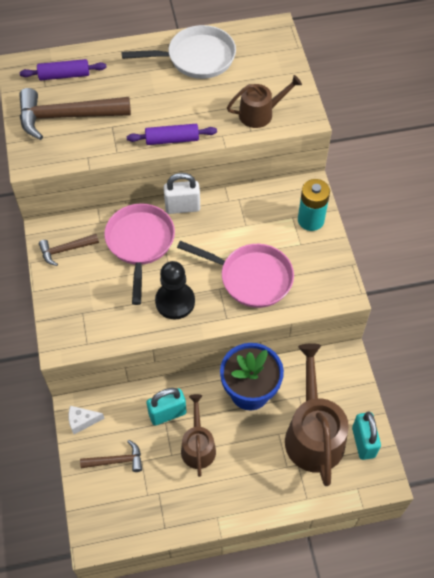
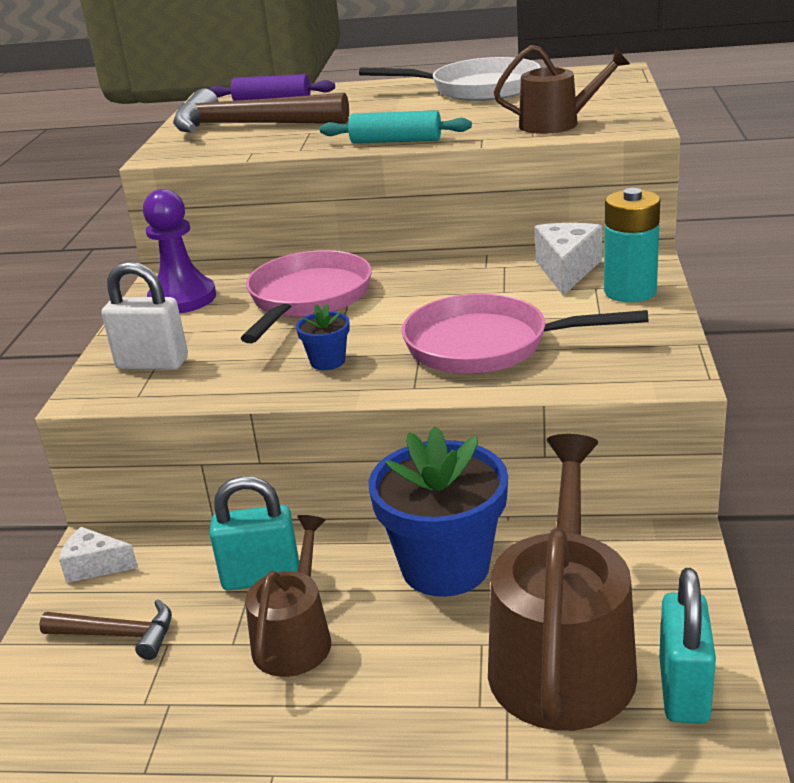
camera: 20 degrees right, 30 degrees down
(66, 250) = (182, 299): brown hammer -> purple pawn
(172, 139) = (396, 141): purple rolling pin -> turquoise rolling pin
(175, 301) = (327, 361): black pawn -> blue flower pot
(182, 207) = (402, 269): white padlock -> white padlock (152, 364)
(251, 278) = (486, 345): pink pan -> pink pan turned 150 degrees clockwise
(273, 201) = (567, 270): none -> white cheese

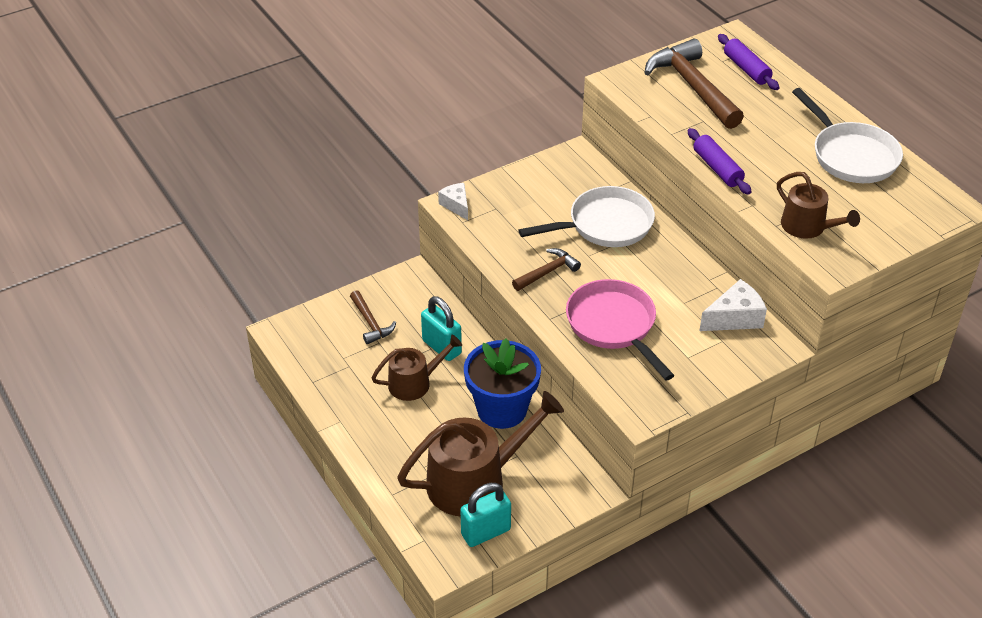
camera: 50 degrees right, 15 degrees up
(95, 566) = (403, 284): white cheese -> white cheese (456, 205)
(152, 364) = (492, 208): white padlock -> none
(182, 299) = (563, 174): purple pawn -> none
(308, 299) = (605, 225): pink pan -> white pan
(327, 361) = (547, 272): blue flower pot -> brown hammer
(396, 141) = (717, 168): turquoise rolling pin -> purple rolling pin
(630, 291) = (729, 358): turquoise battery -> none

